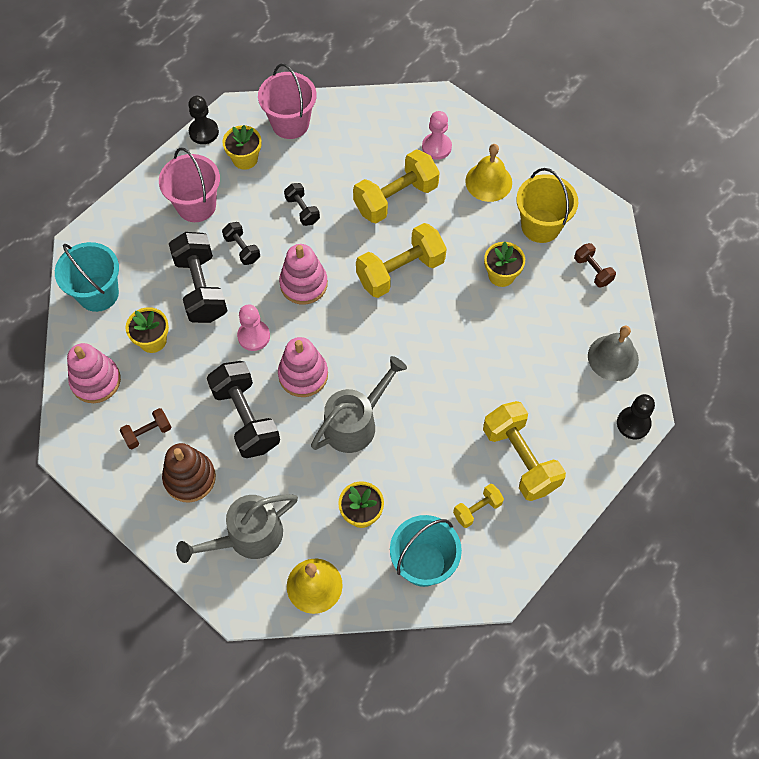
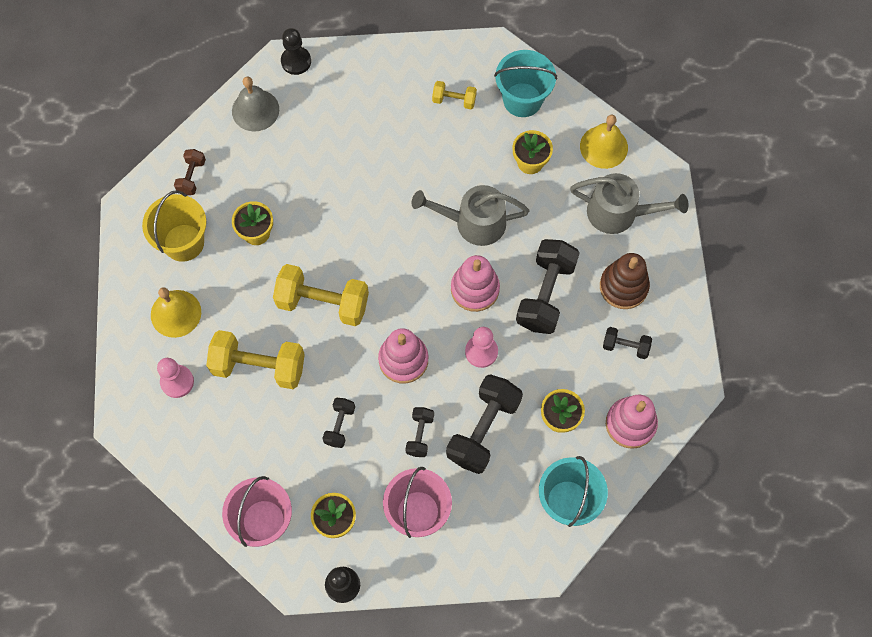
camera: 135 degrees left, 5 degrees up
(148, 433) = (625, 346): brown dumbbell -> black dumbbell
(520, 459) = (392, 104): yellow dumbbell -> none

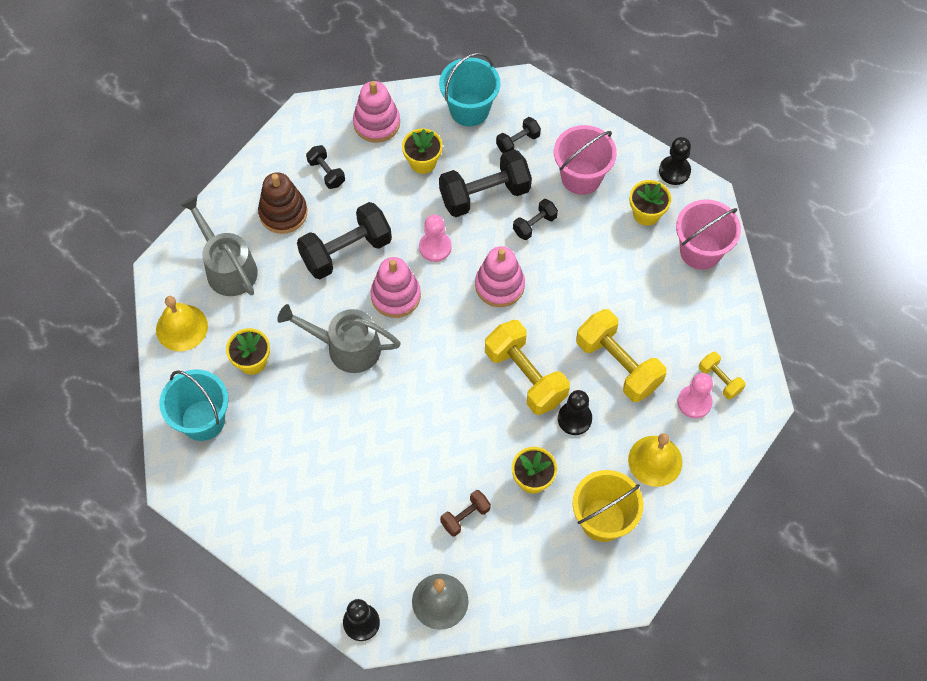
camera: 140 degrees left, 5 degrees down
(192, 177) = (549, 578): brown dumbbell -> brown dumbbell (465, 516)
(260, 299) = (574, 419): none -> black pawn
(339, 425) = (589, 275): black dumbbell -> black dumbbell (518, 142)
(454, 100) = (259, 466): yellow dumbbell -> yellow dumbbell (719, 380)
(473, 223) = (346, 347): grey watering can -> grey watering can turned 150 degrees clockwise

